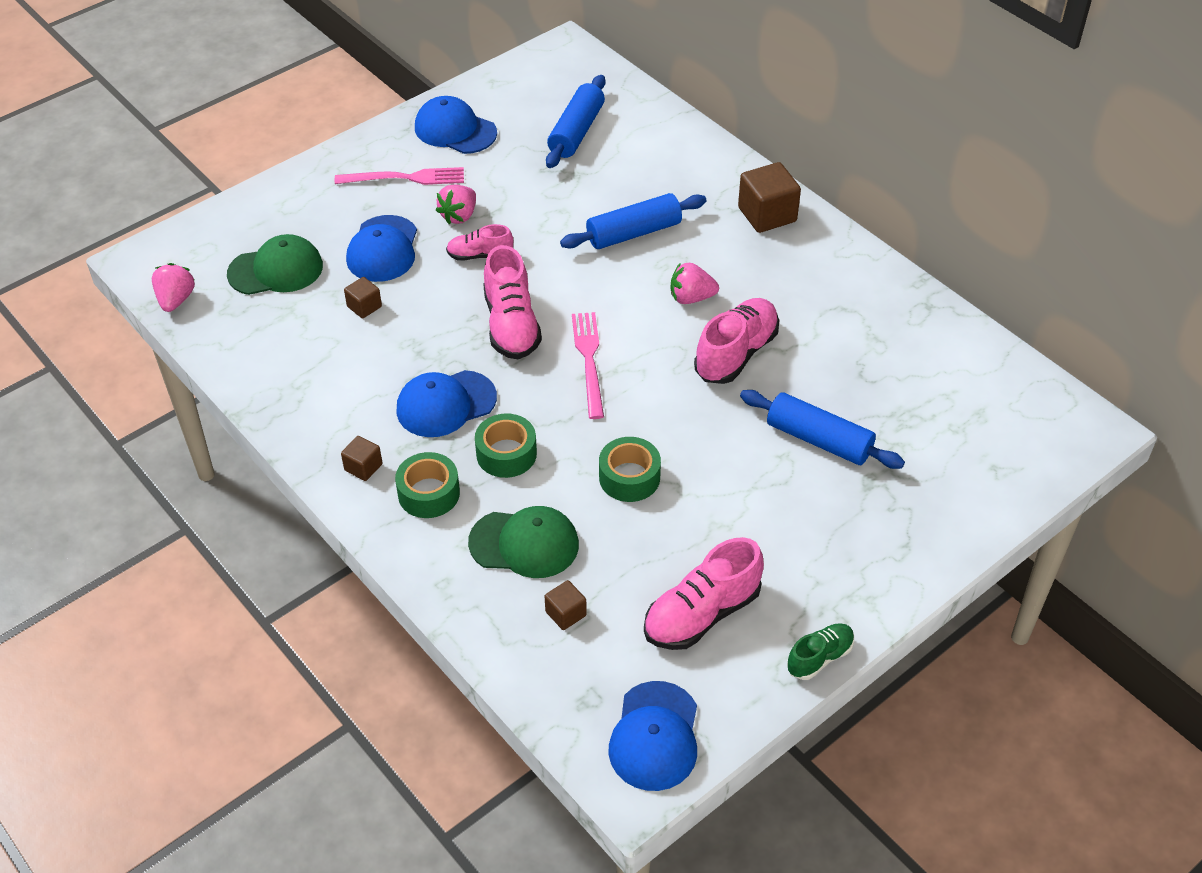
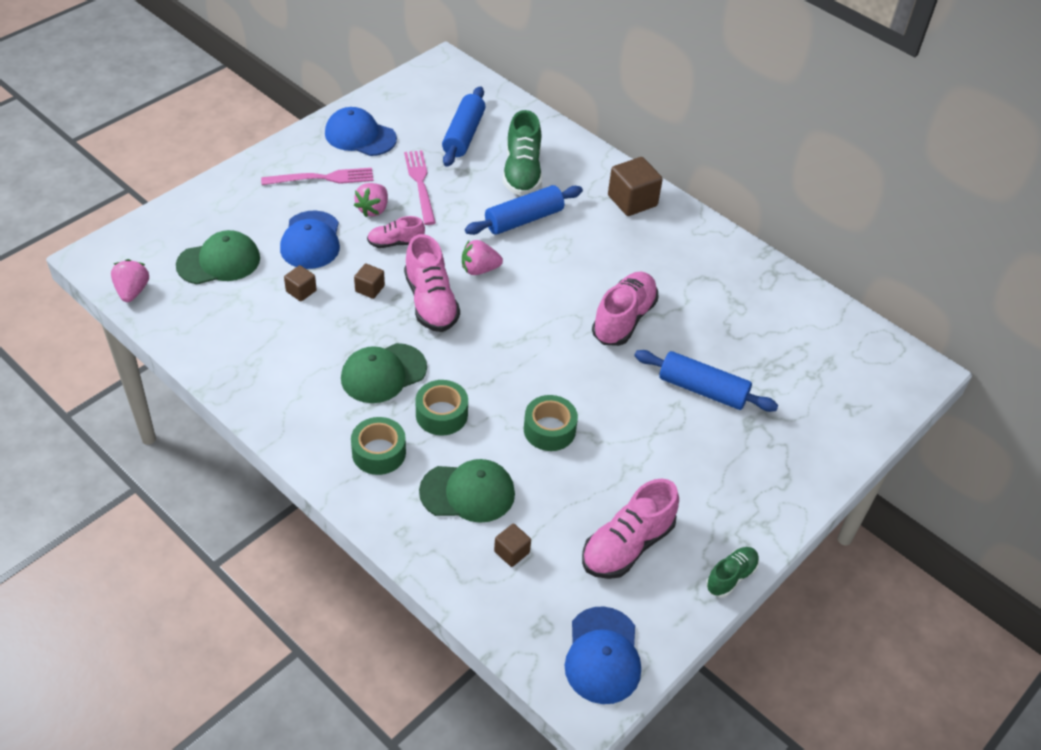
camera: 10 degrees left, 0 degrees up
(363, 467) = (318, 432): brown cube -> brown cube (370, 289)
(446, 404) = (383, 373): blue cap -> green cap
(589, 360) = (501, 330): pink fork -> pink fork (420, 184)
(639, 177) = (522, 172): none -> green shoe
(691, 298) = (579, 273): pink strawberry -> pink strawberry (479, 269)

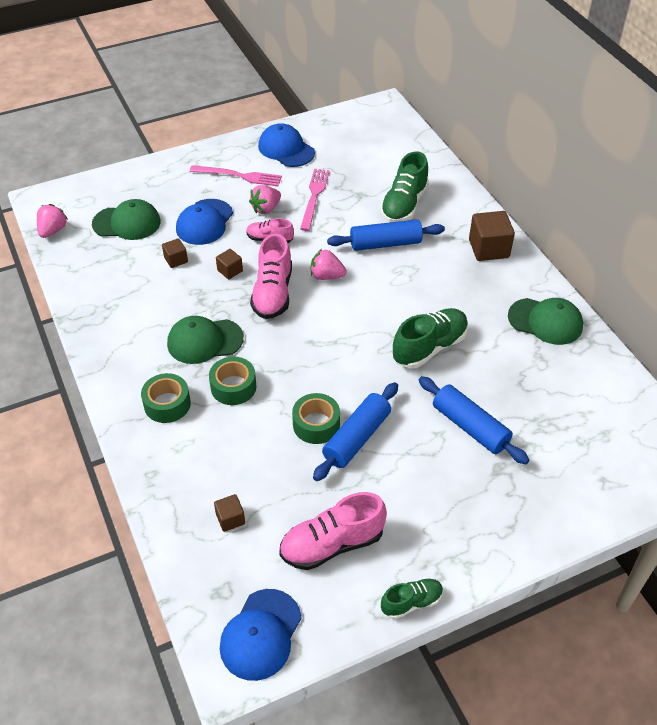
camera: 25 degrees right, 0 degrees up
(463, 135) = (370, 165): blue rolling pin -> blue rolling pin (357, 438)
(468, 492) = (220, 458): green cap -> green cap (545, 321)
(624, 319) = (429, 347): pink shoe -> green shoe

